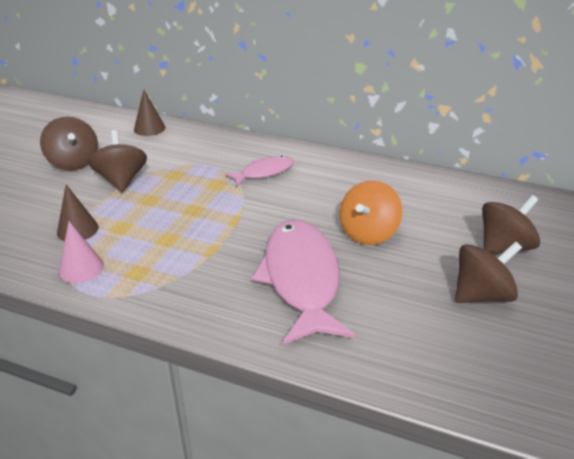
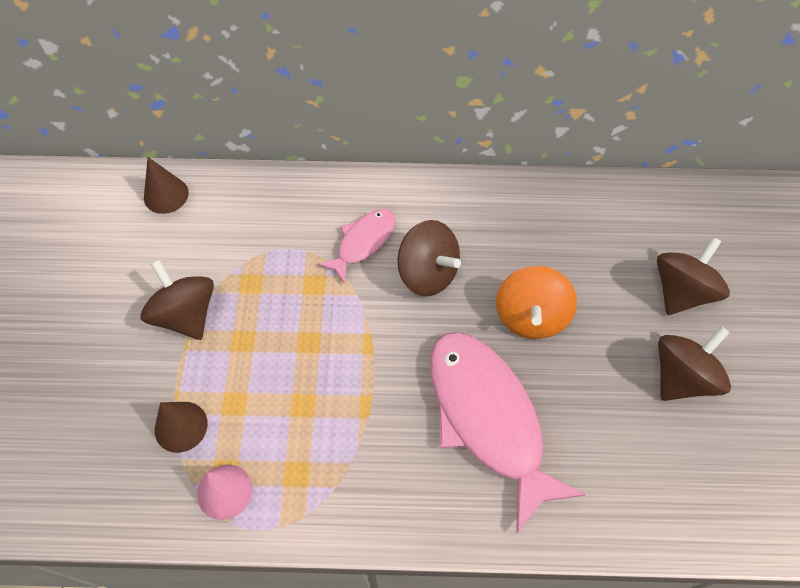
camera: 20 degrees left, 25 degrees up
(74, 162) = (99, 299): brown spinning top -> brown spinning top (427, 273)

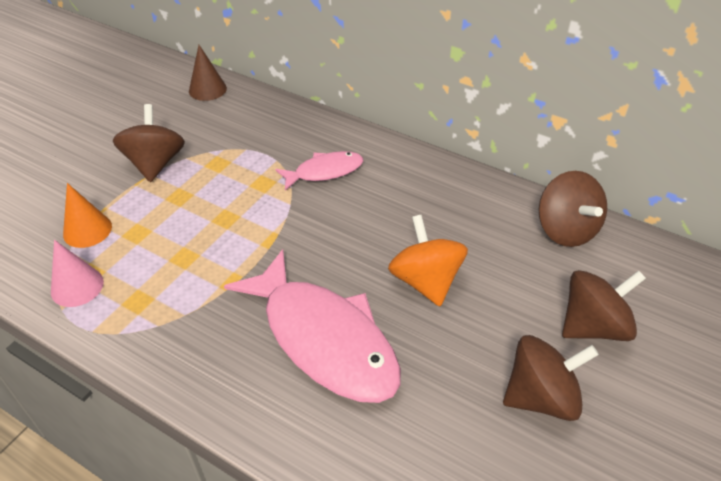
camera: 30 degrees right, 15 degrees down
(181, 426) = (87, 230): brown cone -> orange cone
(427, 273) = (359, 213): brown spinning top -> brown spinning top (565, 230)
(488, 418) = (324, 339): pink fish -> pink fish turned 135 degrees clockwise
(531, 316) = (425, 281): orange spinning top -> orange spinning top turned 120 degrees clockwise

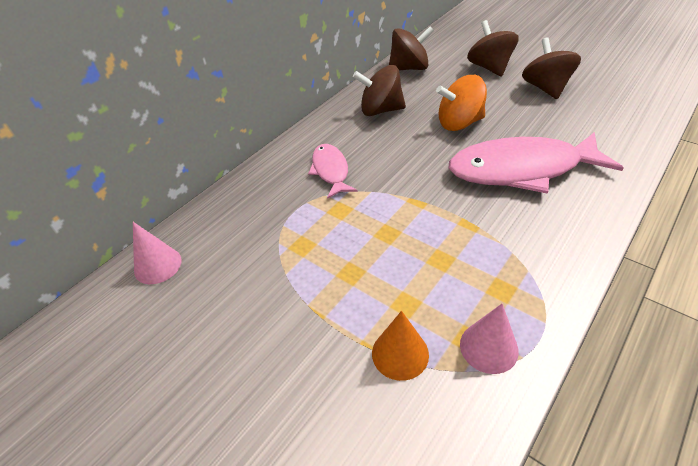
camera: 80 degrees left, 0 degrees up
(155, 164) = (290, 301): brown spinning top -> brown spinning top (380, 110)
(207, 89) = (158, 265): brown cone -> pink cone
(324, 339) = (521, 169): pink fish -> pink fish turned 150 degrees counterclockwise

